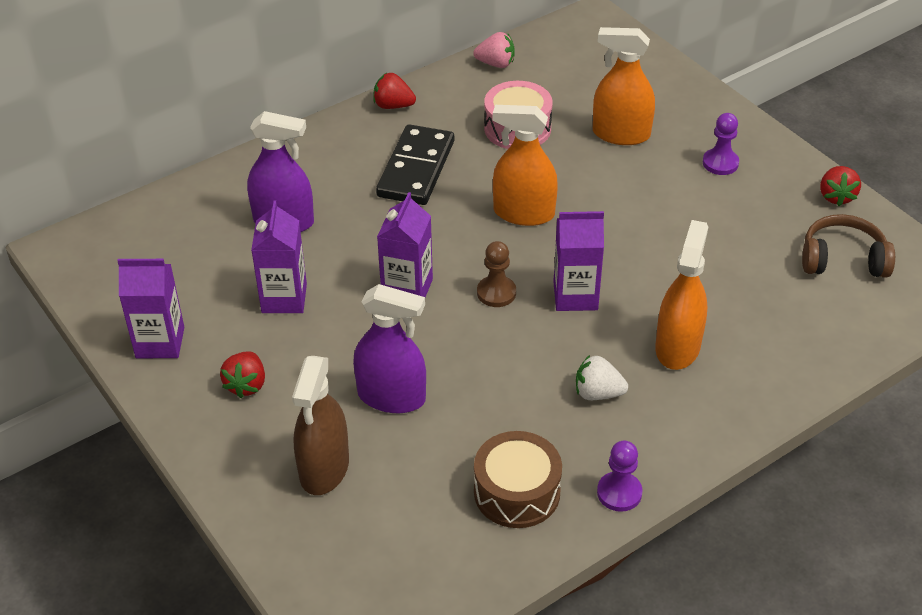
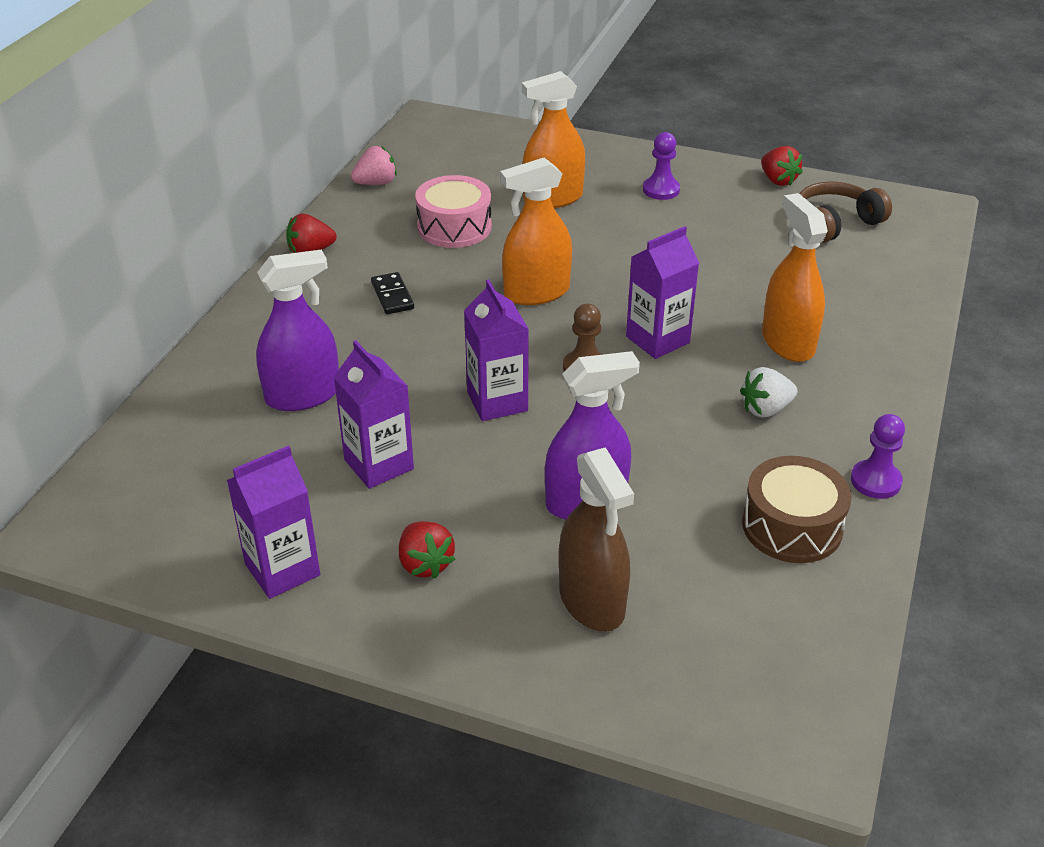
camera: 35 degrees left, 5 degrees down
(416, 169) = (392, 296): black domino -> black domino, size x0.49

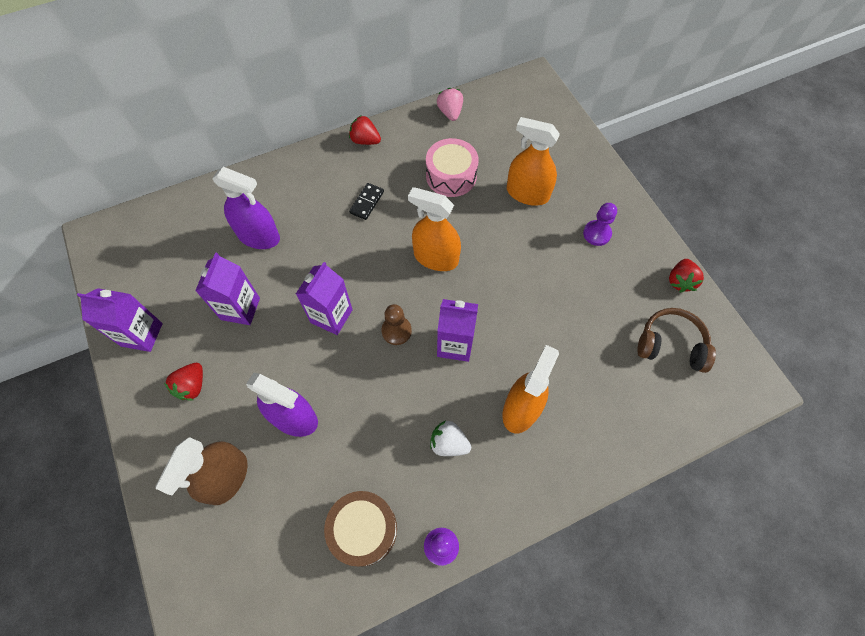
camera: 45 degrees right, 25 degrees up
(376, 183) = (450, 112): pink strawberry -> pink strawberry turned 120 degrees counterclockwise

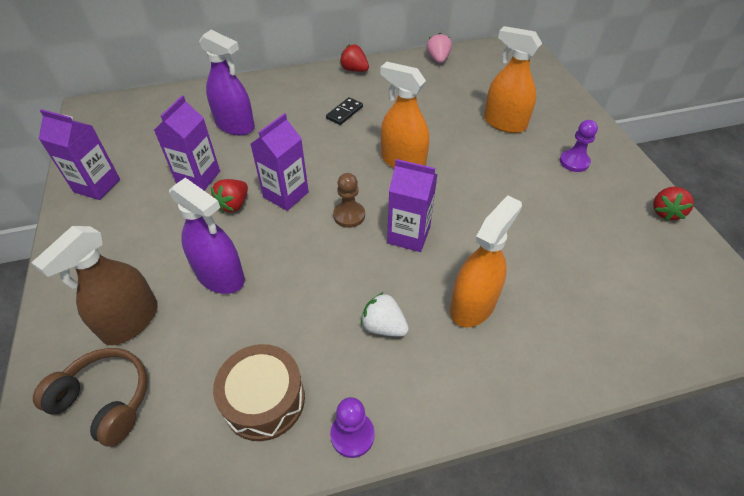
camera: 10 degrees right, 15 degrees down
(192, 386) = (127, 234): red strawberry -> red strawberry (233, 205)
(451, 176) = (430, 102): pink drum -> none
(671, 345) = (654, 268): brown headphones -> brown headphones (105, 400)

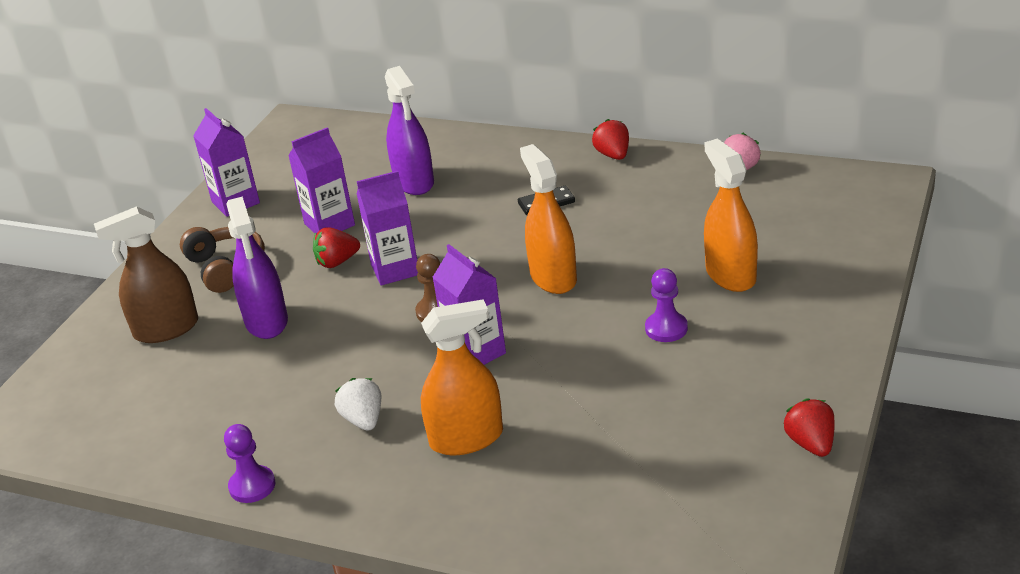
camera: 40 degrees right, 15 degrees down
(105, 400) = (102, 379): brown headphones -> brown headphones (226, 268)
(264, 400) = (211, 430): brown drum -> none
(574, 162) = (765, 348): purple pawn -> purple pawn (666, 328)
(665, 212) = (811, 444): red strawberry -> red strawberry turned 105 degrees clockwise

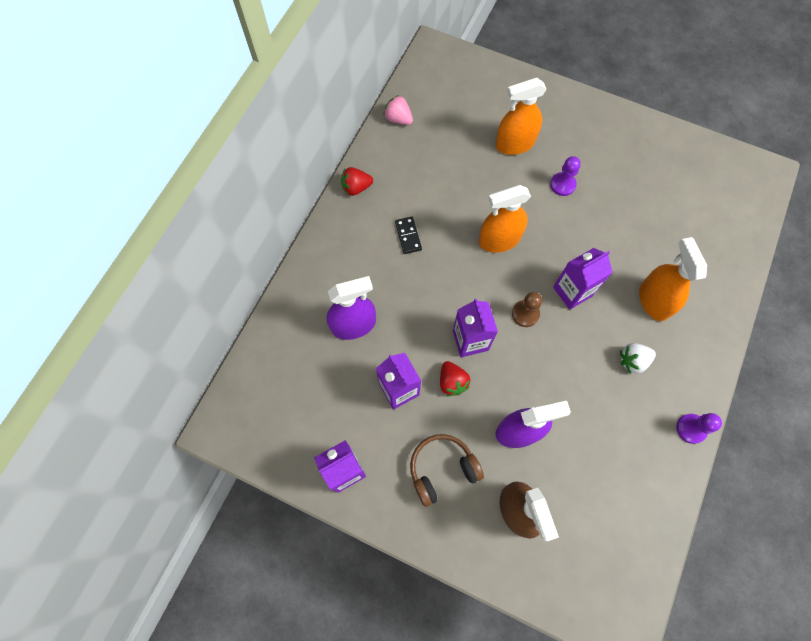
camera: 90 degrees left, 35 degrees up
(811, 444) = (667, 135): red strawberry -> none

